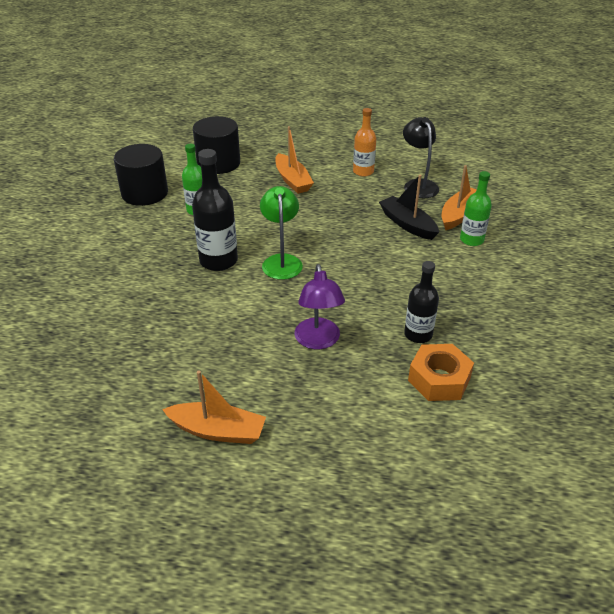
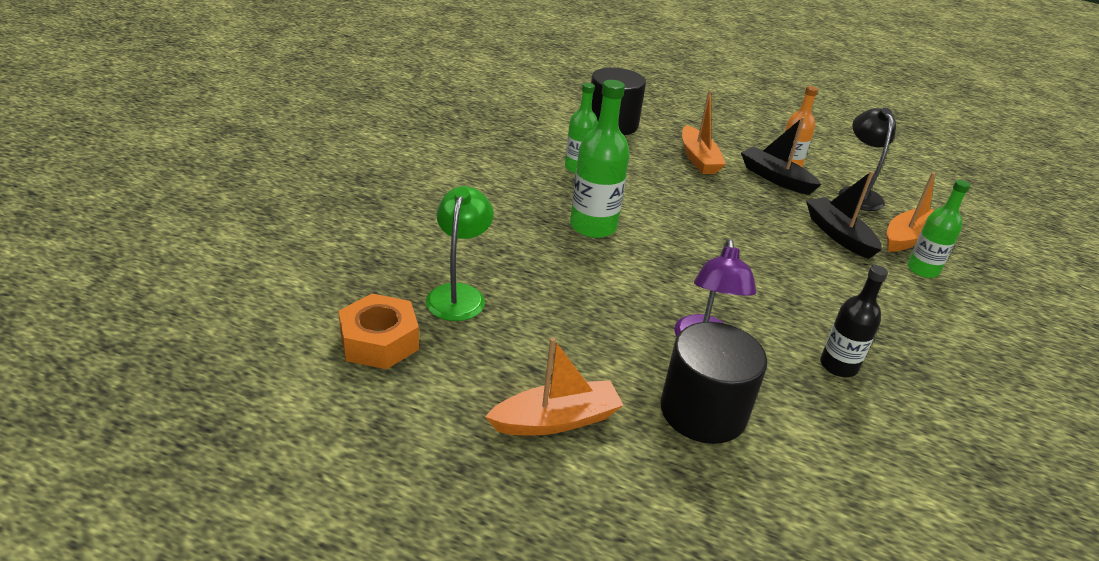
camera: 10 degrees right, 5 degrees down
(145, 193) = (519, 138): black cylinder -> black cylinder (703, 411)
(218, 261) = (593, 226): black bottle -> green bottle
(218, 431) = (556, 420): orange boat -> orange boat turned 45 degrees counterclockwise
(281, 261) = (671, 243): green lamp -> green lamp (458, 294)
(354, 185) = (775, 178): none -> black boat
(439, 379) = (861, 427): orange nut -> orange nut (379, 341)

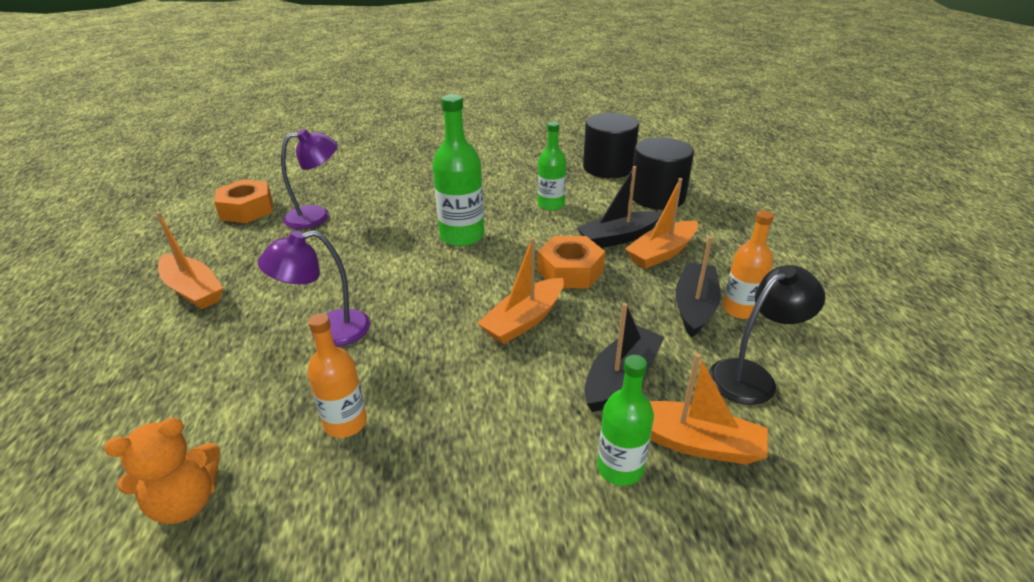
camera: 65 degrees right, 0 degrees up
(458, 294) = (317, 216): green lamp -> purple lamp
(662, 164) = (618, 238): none -> black boat
(695, 201) = (570, 271): none -> orange nut
(703, 411) = (231, 352): black cylinder -> black cylinder (608, 167)
(750, 245) = (524, 320): none -> orange boat
(838, 366) = (345, 423): black bottle -> orange bottle
(903, 472) = (185, 502): none -> orange teddy bear

